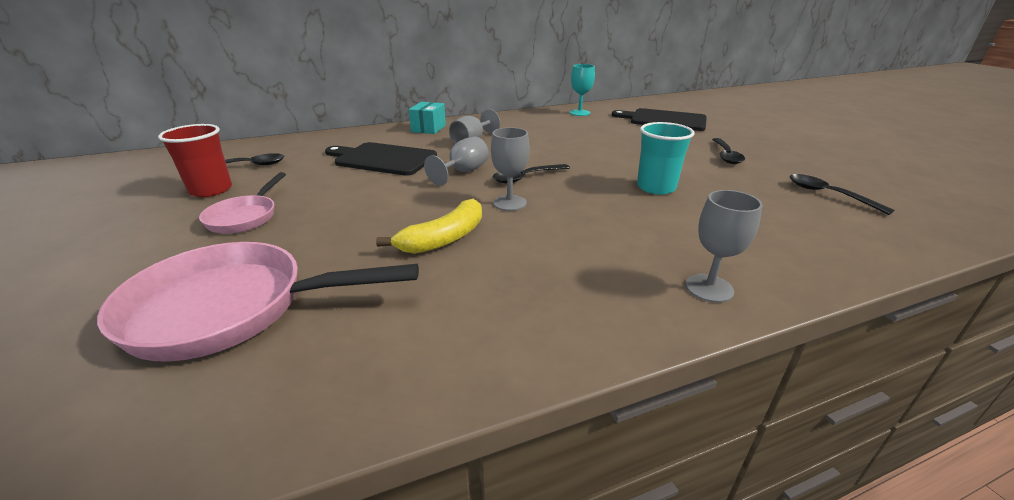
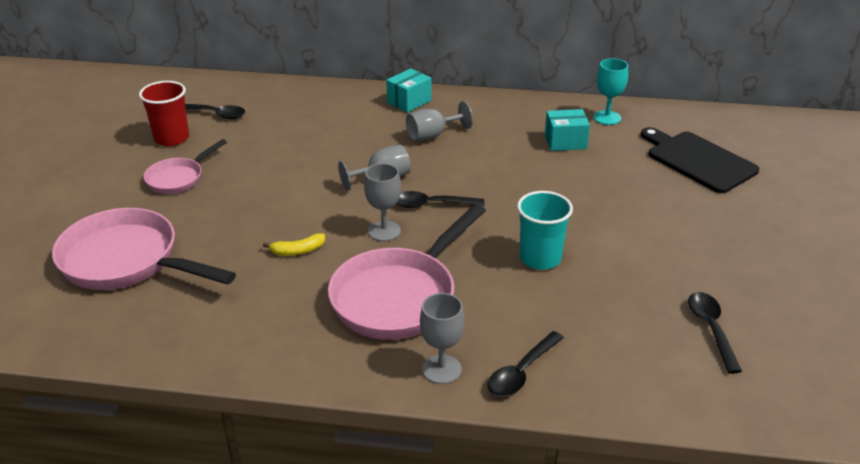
camera: 30 degrees right, 5 degrees up
(382, 159) = (328, 138): black cutting board -> none
(444, 238) = (298, 251): yellow banana -> yellow banana, size x0.59
(571, 127) = (565, 142): none -> turquoise box
(588, 244) = (399, 296): none -> pink pan
(726, 156) = (684, 241): black spoon -> black spoon (521, 372)

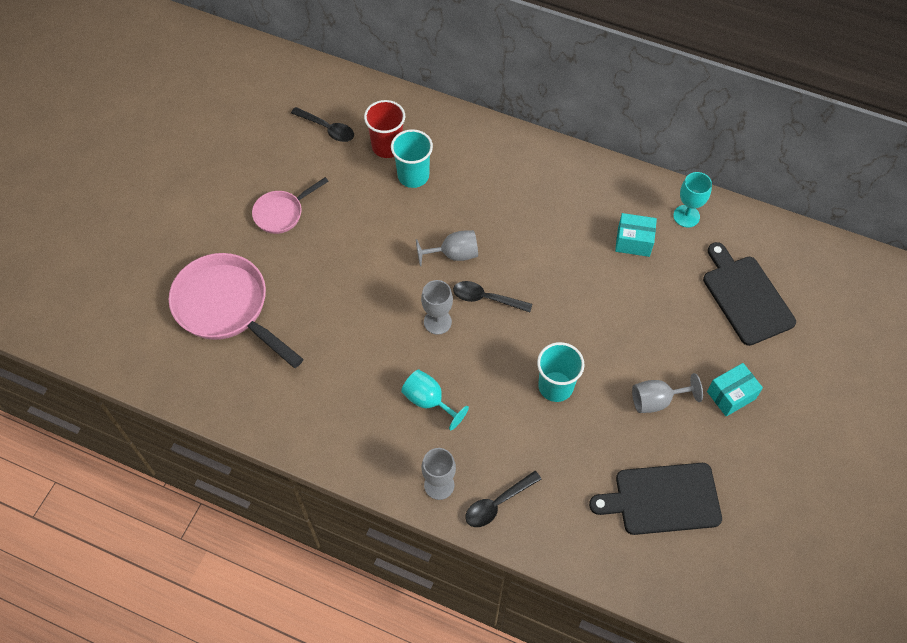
camera: 15 degrees right, 25 degrees up
(171, 138) = (284, 156): red cup -> red cup (387, 146)
(298, 251) = (362, 328): yellow banana -> none
(317, 132) = (413, 176): none -> turquoise cup
(399, 296) = (429, 401): pink pan -> turquoise goblet
(409, 101) = (508, 149): turquoise box -> turquoise box (731, 395)
(432, 135) = (515, 205): grey goblet -> grey goblet (657, 400)
(711, 329) = (662, 499): black spoon -> black cutting board

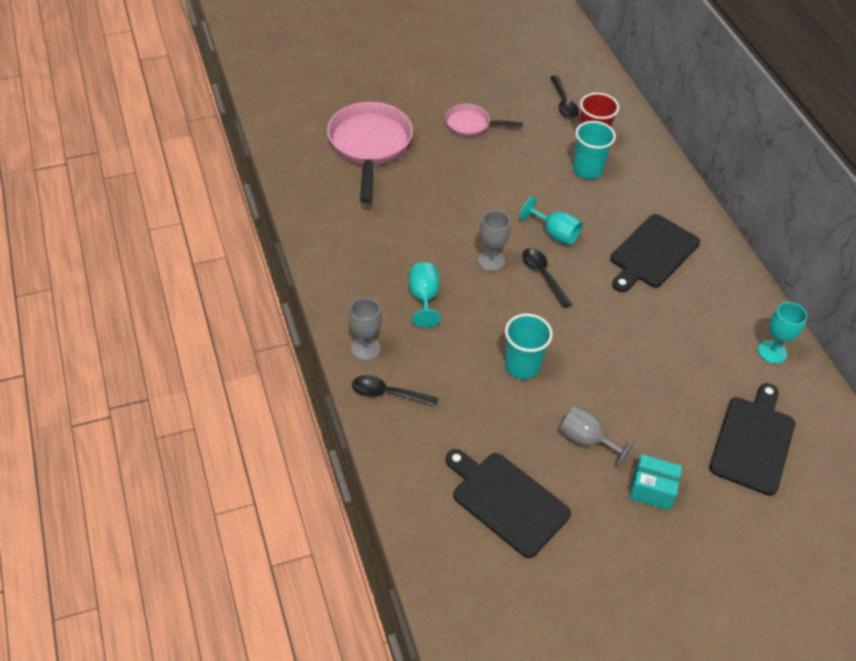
camera: 45 degrees right, 10 degrees down
(454, 254) = (555, 233): grey goblet -> turquoise goblet
(534, 208) = (652, 253): none -> black cutting board
(633, 242) = (704, 332): turquoise box -> none

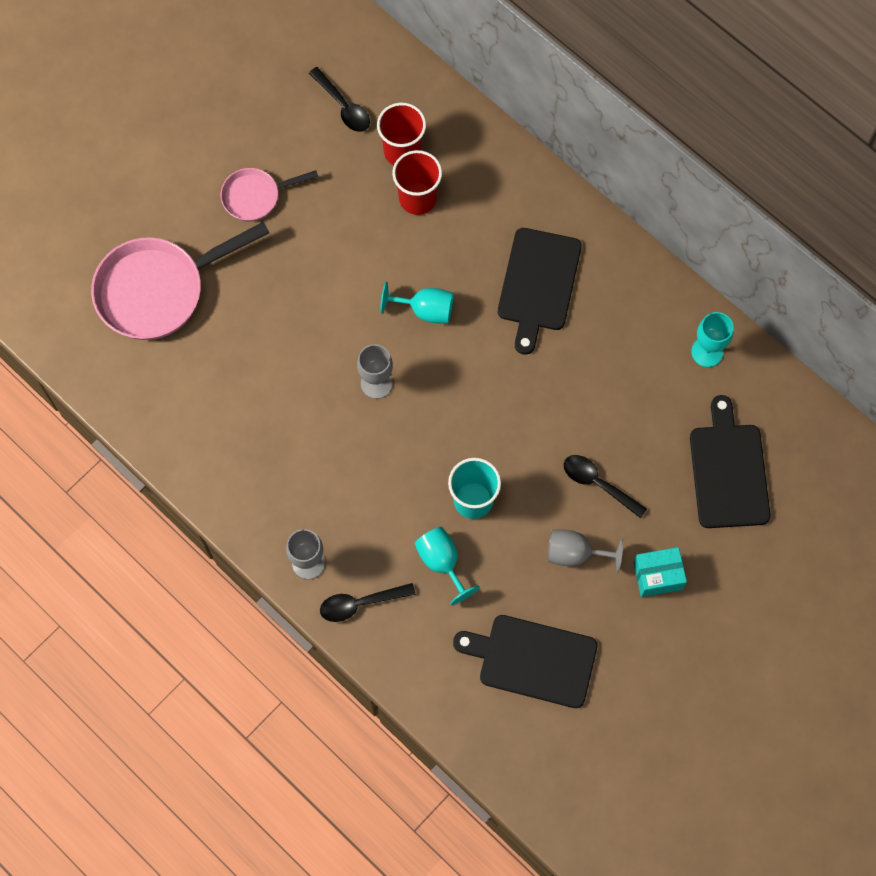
camera: 25 degrees left, 20 degrees up
(369, 147) = (158, 290): pink pan -> pink pan turned 90 degrees counterclockwise
(424, 298) = (333, 469): turquoise goblet -> turquoise goblet (442, 562)
(543, 275) = (439, 374): black spoon -> black spoon (598, 484)
(587, 170) = (417, 198): turquoise cup -> red cup

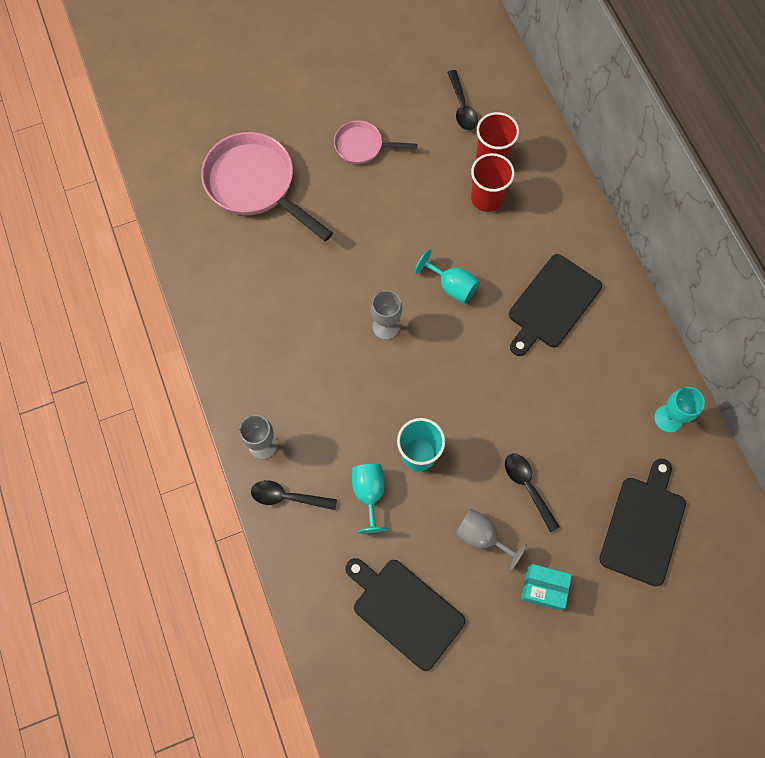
camera: 25 degrees right, 0 degrees up
(158, 290) = (255, 185): pink pan -> pink pan turned 45 degrees clockwise

